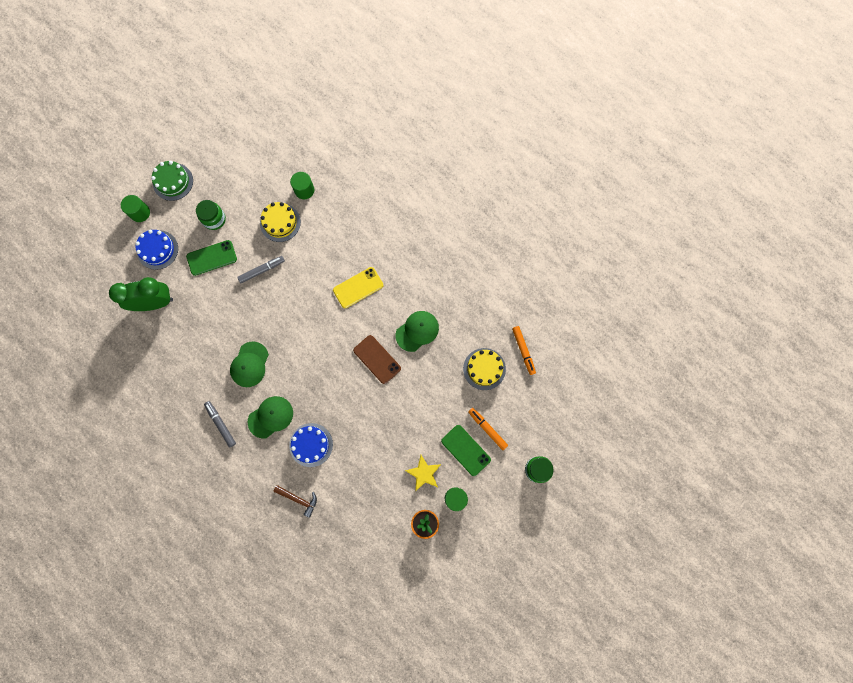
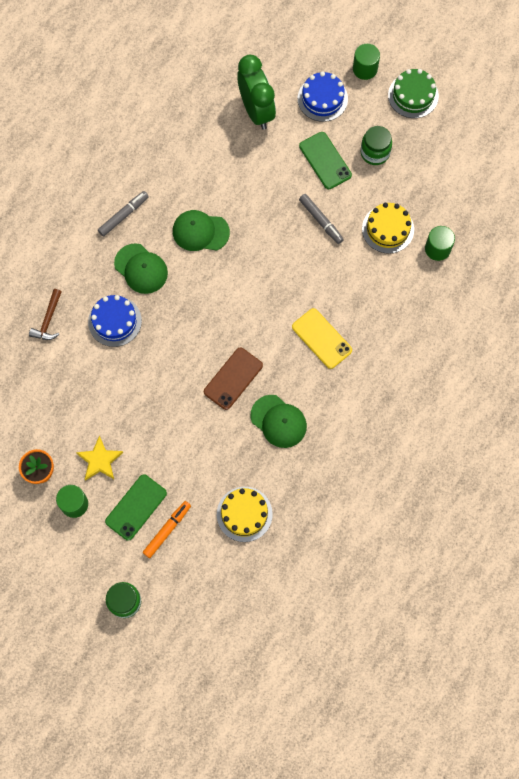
camera: 80 degrees right, 5 degrees down
(523, 351) = (277, 561): orange marker -> none

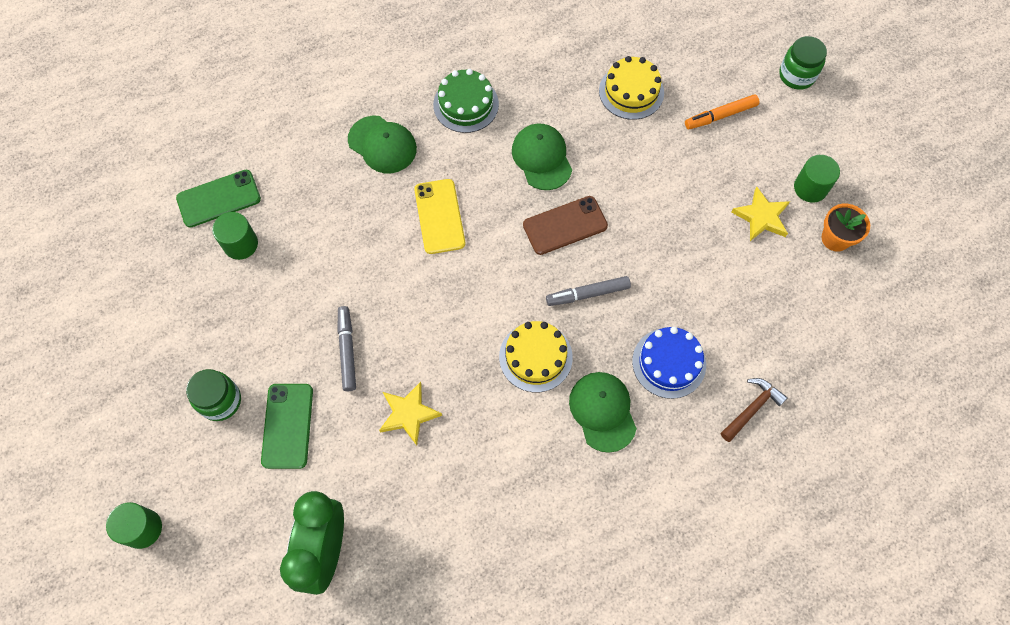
camera: 150 degrees left, 5 degrees down
(123, 215) = (588, 497): grey marker -> grey marker (587, 294)
(136, 507) = (743, 152): green phone -> green phone (218, 198)
(200, 232) = (501, 418): green cap -> green cap (382, 145)
(258, 205) = (408, 414): none -> yellow star
(322, 99) = (228, 516): blue cake -> none
(388, 229) = (277, 297): yellow cake -> yellow cake (535, 357)
(413, 95) = (114, 452): green cake -> green cake (466, 104)

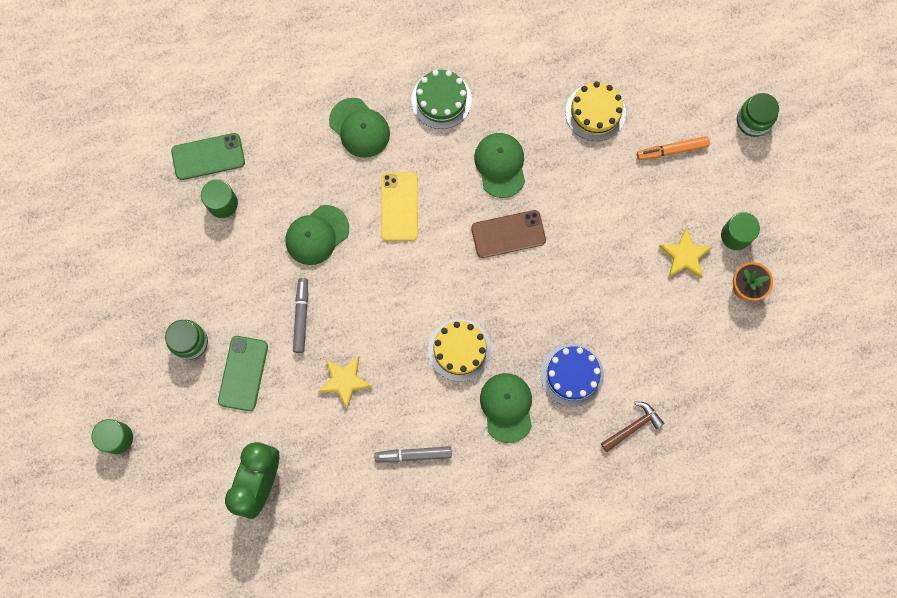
camera: 10 degrees right, 10 degrees up
(352, 260) = (317, 235): none -> green cap
(587, 294) = (515, 301): grey marker -> grey marker (413, 455)

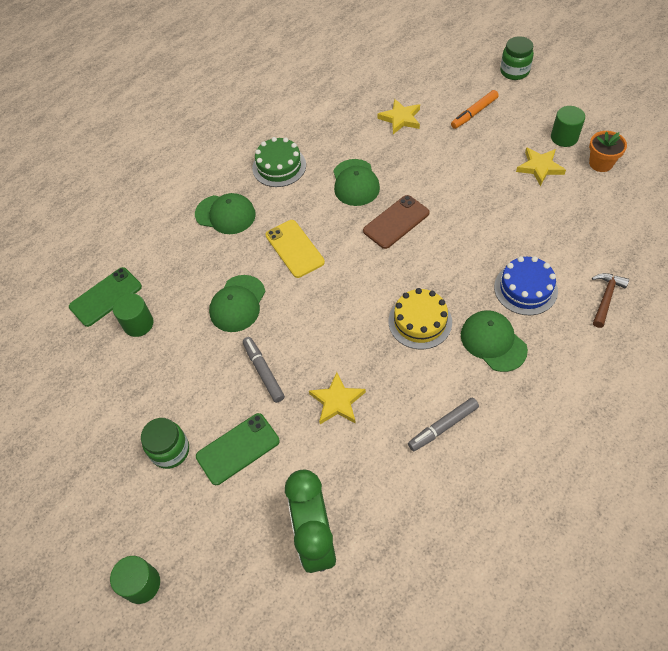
camera: 25 degrees left, 20 degrees down
(243, 373) = (238, 448): green phone -> green phone turned 75 degrees clockwise
(500, 165) = (355, 183): green cap -> green cap turned 150 degrees counterclockwise
(595, 112) = (400, 119): yellow cake -> yellow star

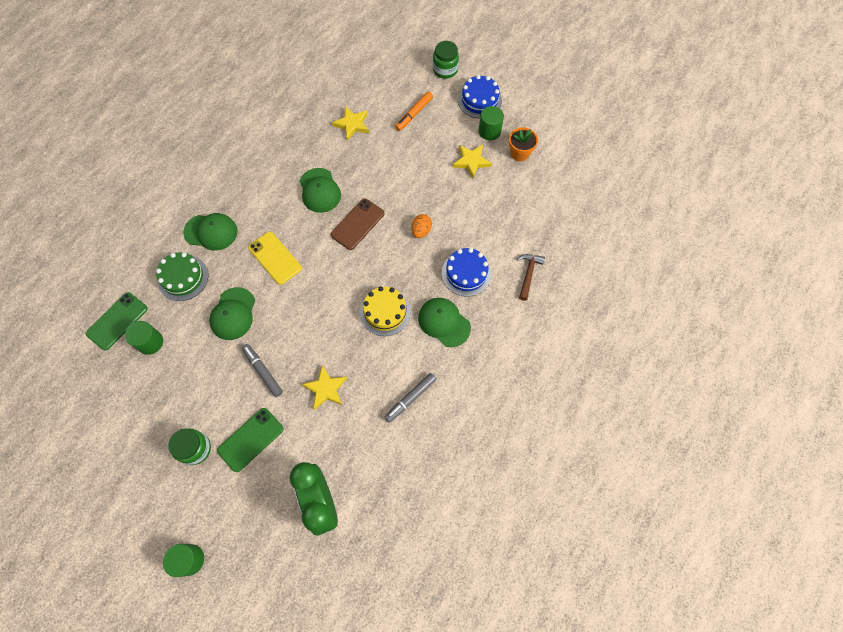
camera: 15 degrees left, 10 degrees up
(279, 166) = (252, 181): green cake -> green cake (183, 278)
(472, 236) = (421, 231): none -> orange egg
(554, 104) = (479, 100): none -> blue cake

